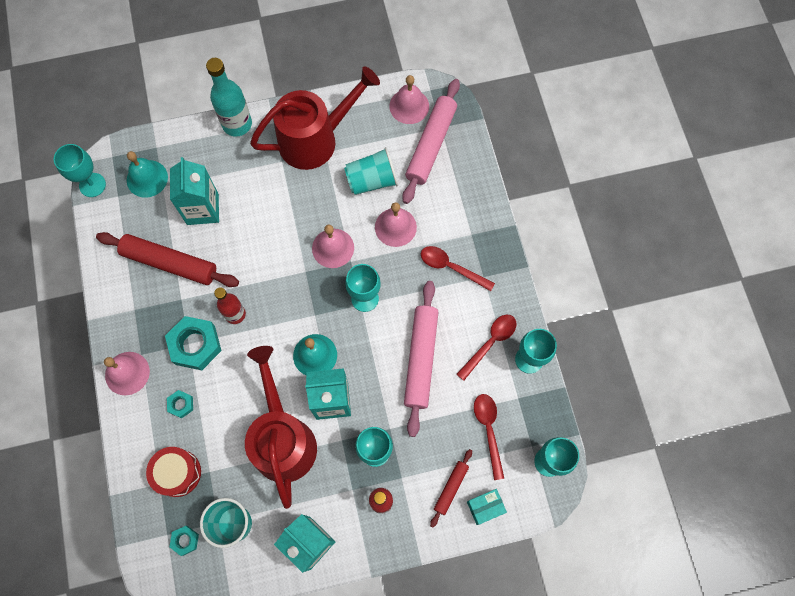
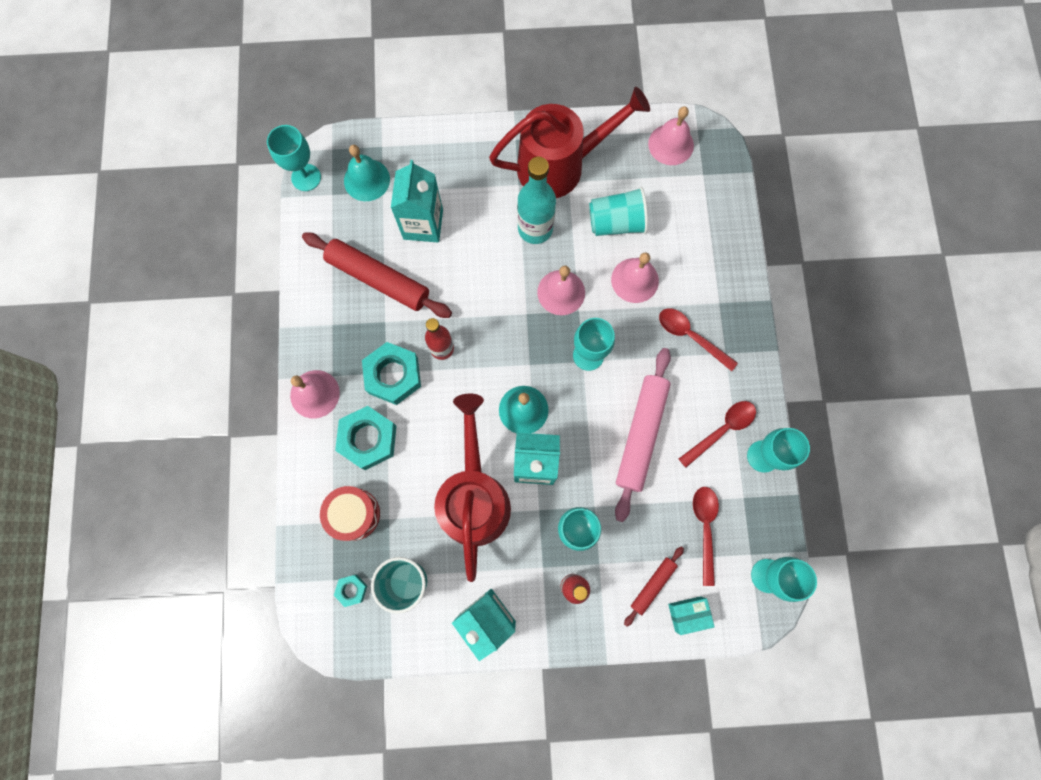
camera: 10 degrees right, 5 degrees up
(181, 404) = (368, 439): turquoise nut -> turquoise nut, size x2.02
(237, 124) = (475, 134): turquoise bottle -> turquoise bottle (535, 229)
(431, 145) = (689, 193): pink rolling pin -> none

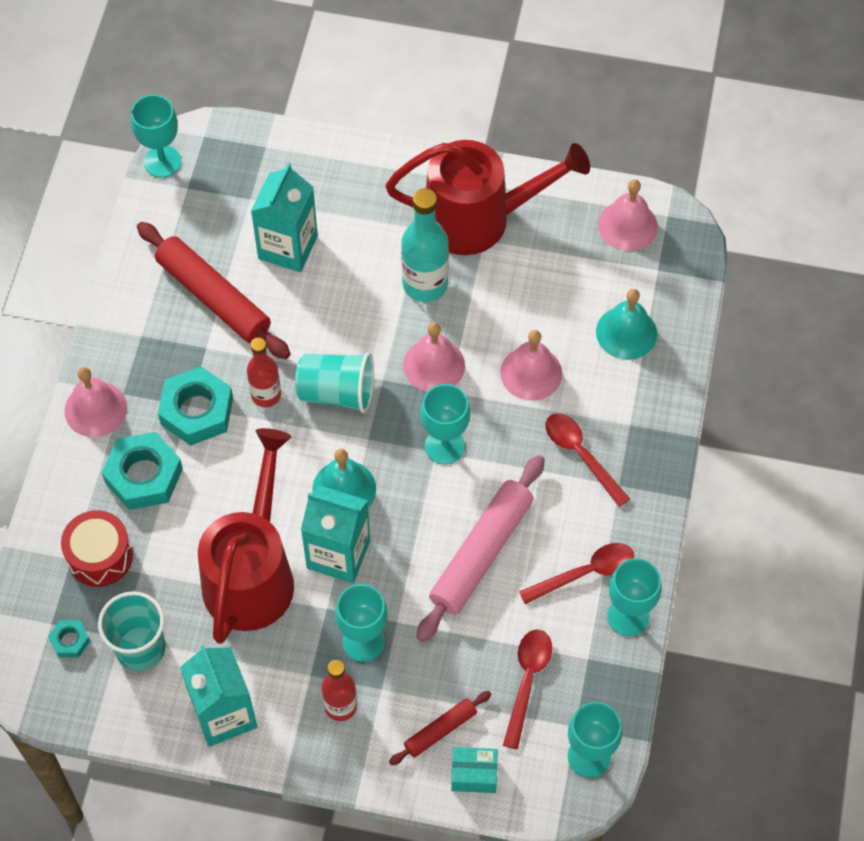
camera: 15 degrees right, 15 degrees down
(367, 180) = (235, 181): turquoise bell -> turquoise bell (626, 332)
(616, 223) = (529, 301): turquoise cup -> turquoise cup (337, 392)

